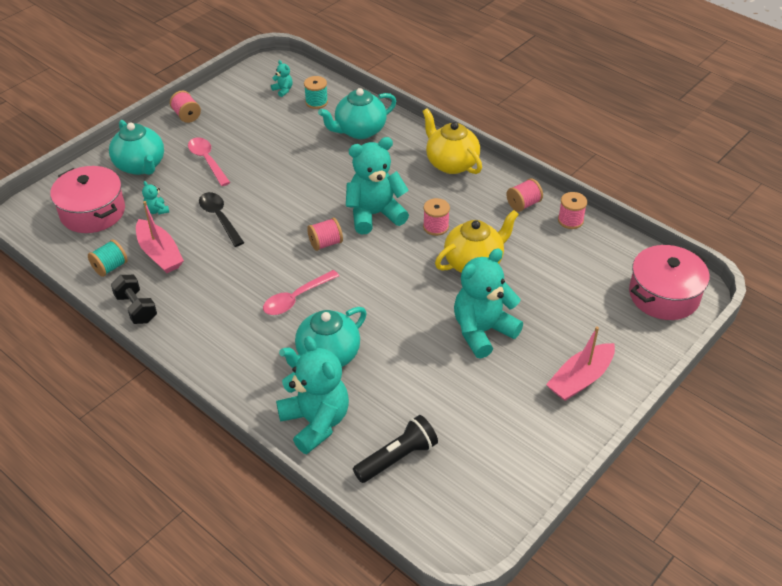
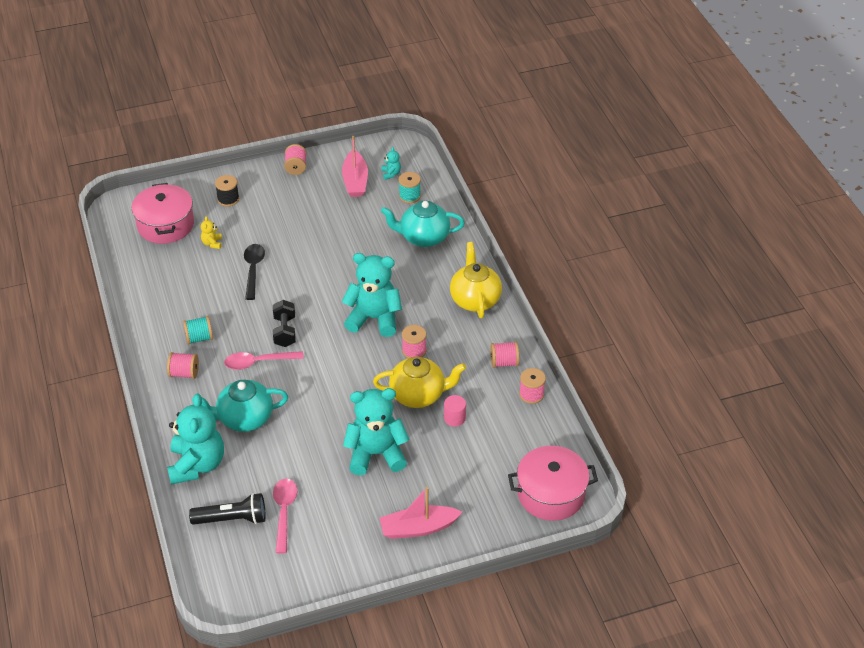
camera: 30 degrees right, 0 degrees up
(110, 267) = (146, 277): turquoise spool -> turquoise spool (199, 338)
(136, 308) = (140, 318): black dumbbell -> black dumbbell (285, 331)
(140, 166) = (228, 199): turquoise teapot -> black spool
(157, 210) = (212, 243): turquoise teddy bear -> yellow teddy bear
(160, 254) = (188, 281): pink boat -> pink boat (355, 181)
(207, 161) = (281, 215): pink spoon -> pink spoon (284, 512)
(325, 243) = (316, 326): pink spool -> pink spool (184, 373)
(524, 268) = (454, 418): none -> pink cylinder

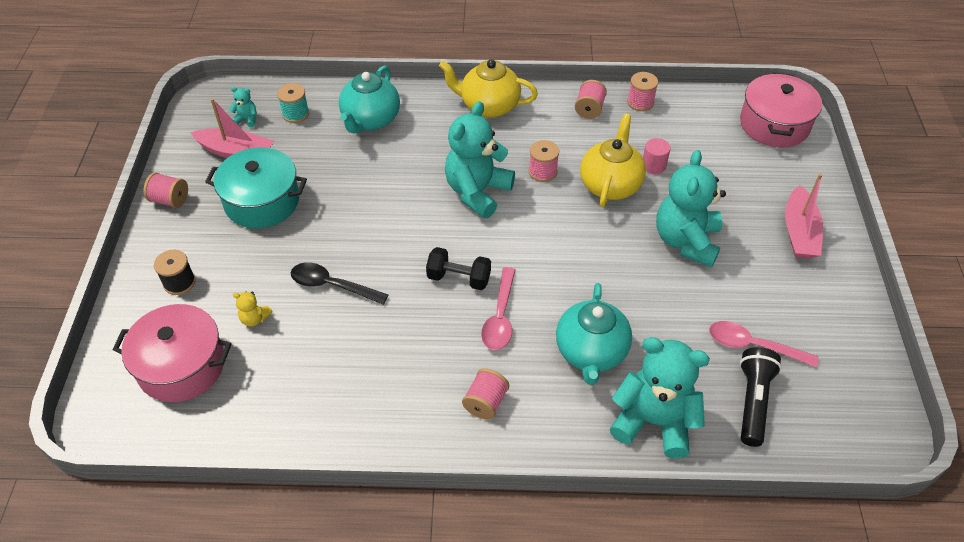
camera: 70 degrees left, 5 degrees up
(199, 338) = (428, 371): turquoise spool -> none
(314, 210) = (262, 201): none -> turquoise pot

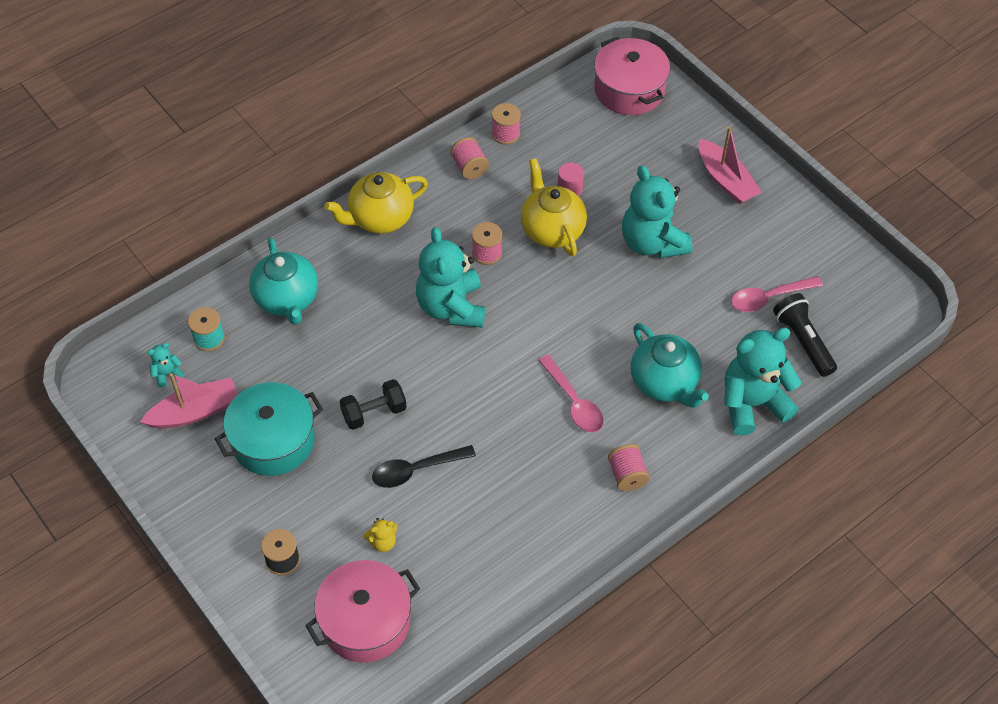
camera: 40 degrees left, 5 degrees up
(170, 200) = (185, 497): pink spool -> none
(459, 278) = (511, 392): black dumbbell -> black dumbbell (374, 412)

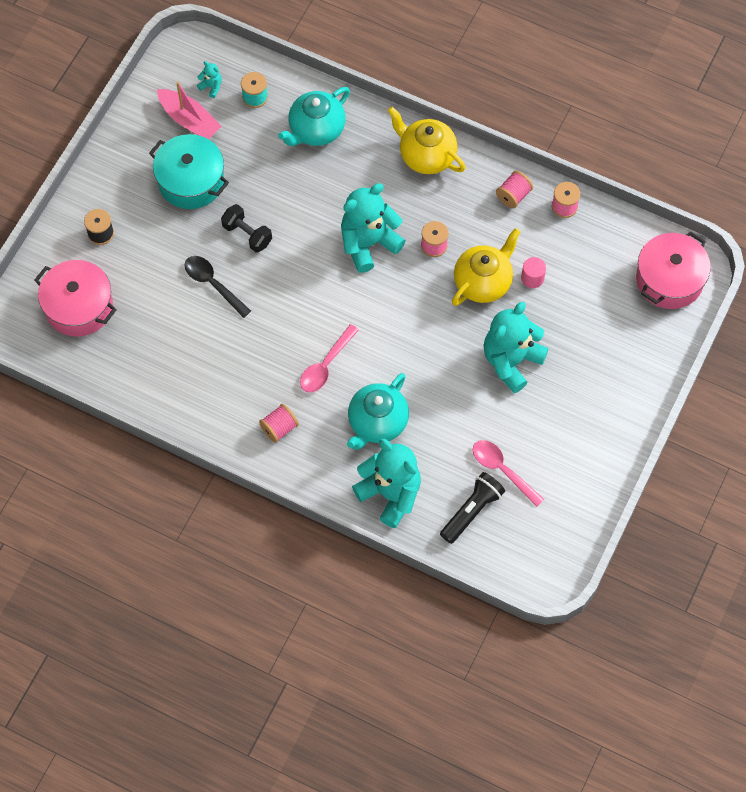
camera: 65 degrees right, 10 degrees up
(383, 542) = (144, 289): yellow teddy bear -> none
(726, 180) = (610, 393): pink boat -> none

